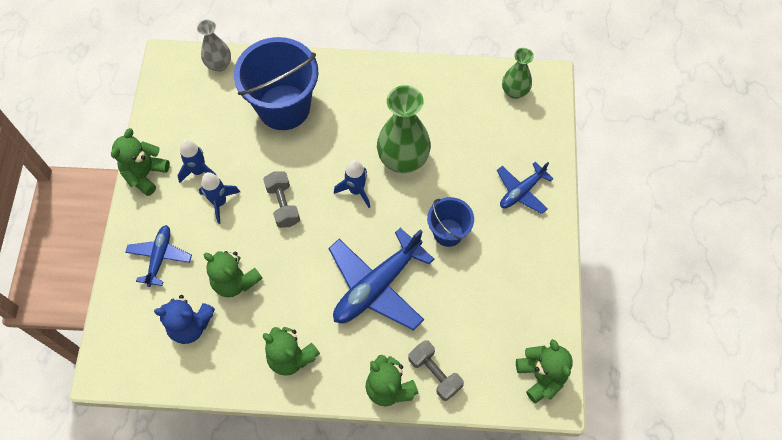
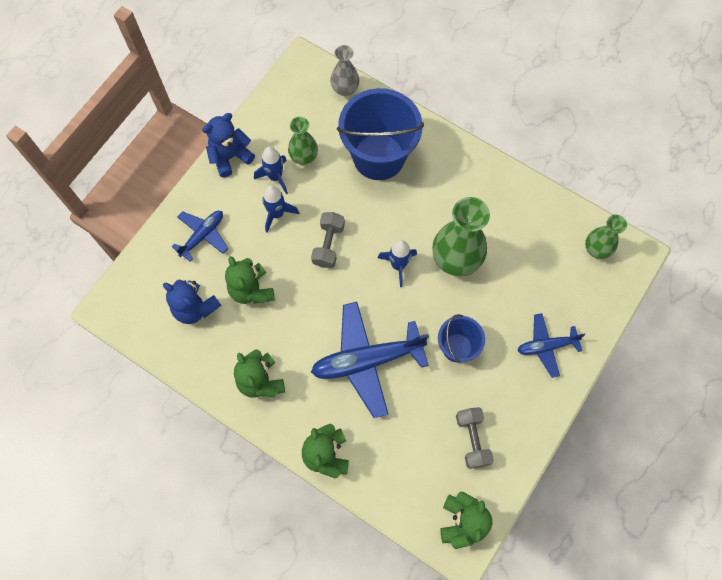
camera: 30 degrees right, 5 degrees up
(145, 174) = (230, 157): green teddy bear -> blue teddy bear
(215, 140) = (304, 157): none -> green vase
(434, 373) = (371, 465): grey dumbbell -> grey dumbbell (472, 439)

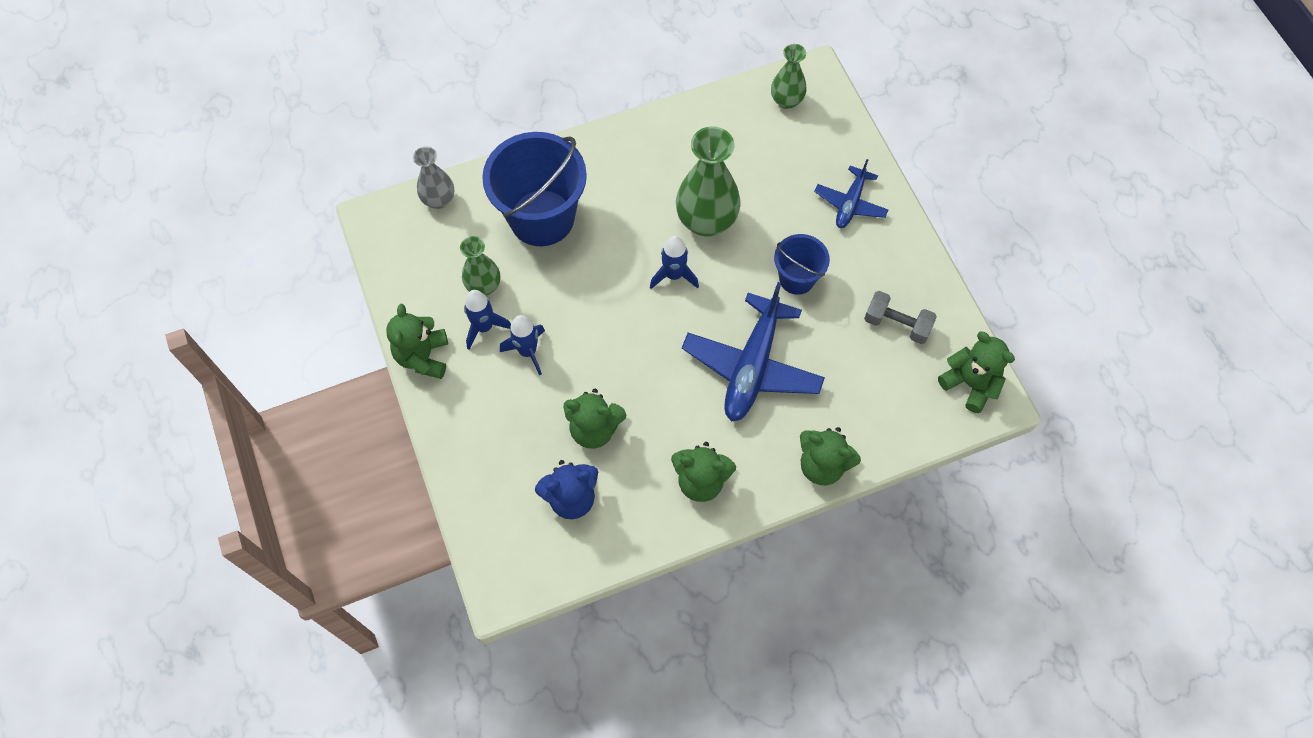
camera: 55 degrees left, 5 degrees down
(202, 236) = (493, 440): blue plane -> none
(230, 157) = (423, 357): blue teddy bear -> green teddy bear
(328, 245) = (601, 324): grey dumbbell -> none

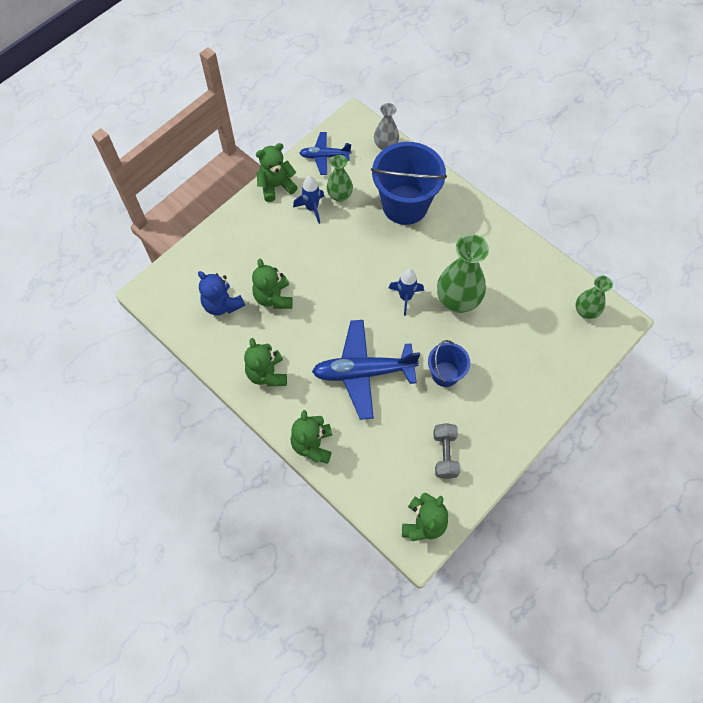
camera: 65 degrees right, 0 degrees up
(528, 351) = (307, 238): blue rocket -> none
(850, 203) = (526, 386): blue plane -> blue plane (324, 156)

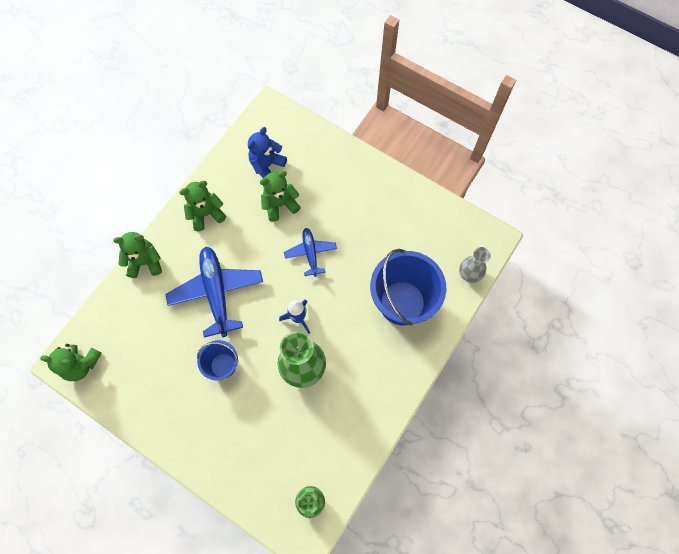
camera: 80 degrees right, 5 degrees up
(276, 186) = (398, 184): green teddy bear -> none
(312, 208) = (380, 219): blue rocket -> none
(324, 156) = (442, 219): blue plane -> blue plane (310, 253)
(339, 195) = (399, 241): green vase -> none
(444, 454) = (145, 375): grey dumbbell -> none

